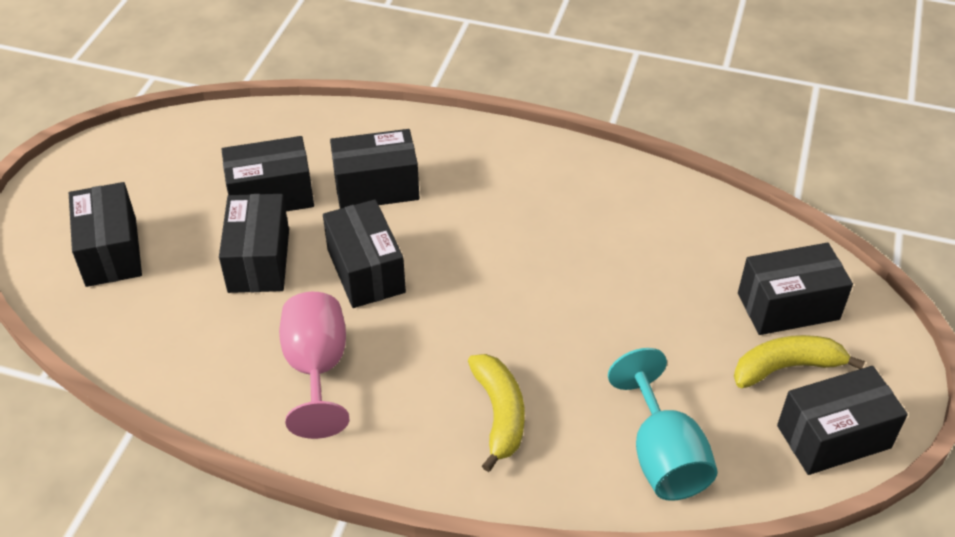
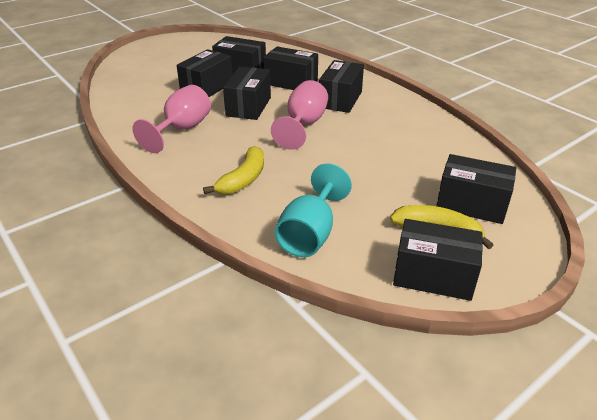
camera: 35 degrees right, 10 degrees down
(111, 252) = (154, 66): black box -> black box (340, 99)
(479, 270) = (303, 125): none -> pink goblet

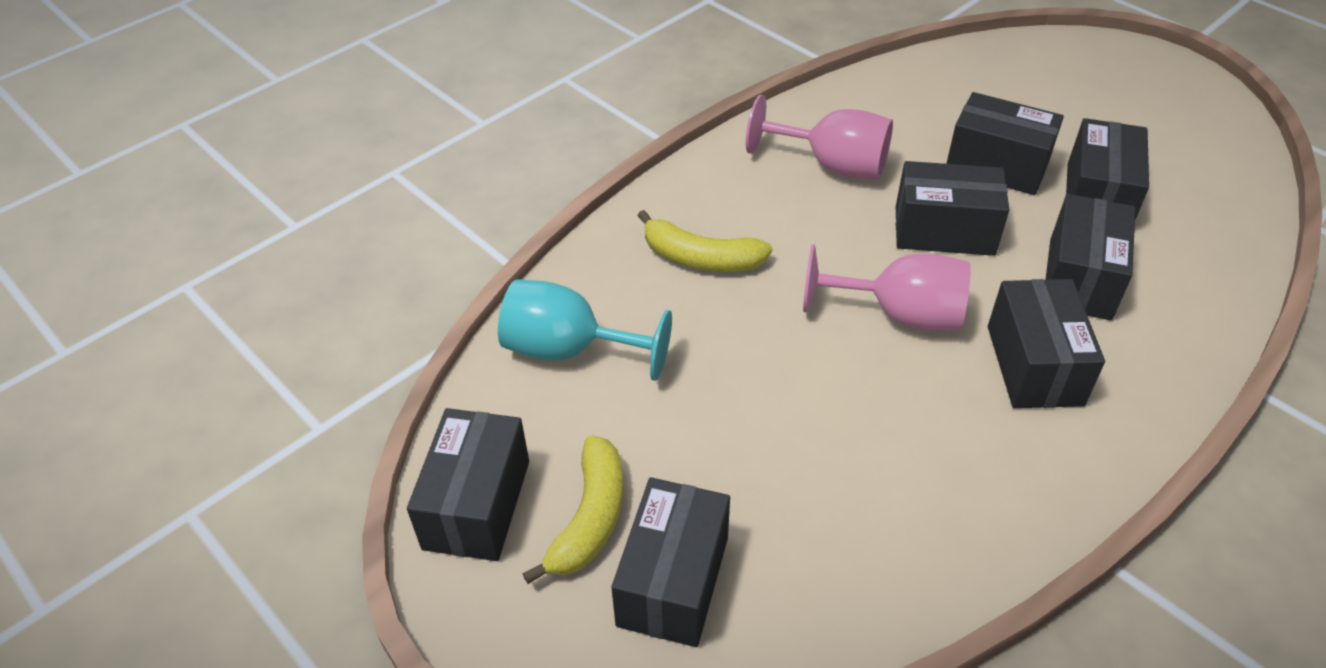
camera: 85 degrees right, 10 degrees up
(340, 99) = (1034, 365): black box -> black box turned 75 degrees clockwise

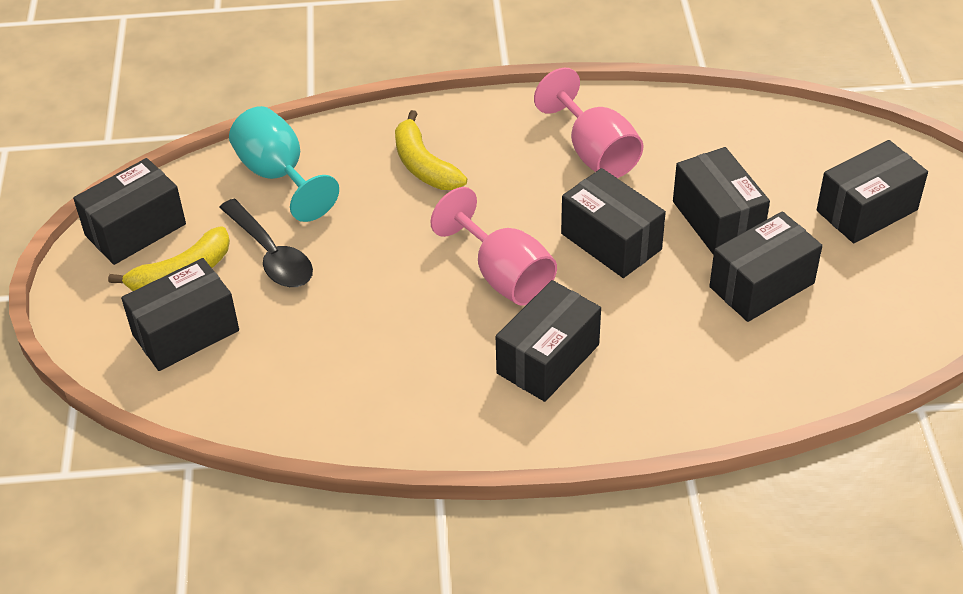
camera: 40 degrees right, 0 degrees up
(661, 434) = (271, 255): none -> black spoon
(1080, 279) = (662, 328): black box -> black box (867, 210)

